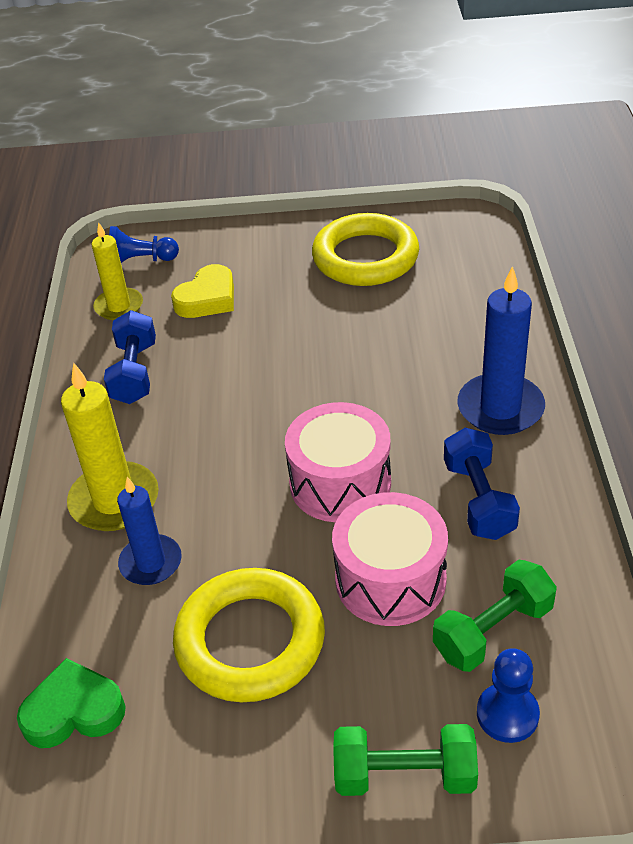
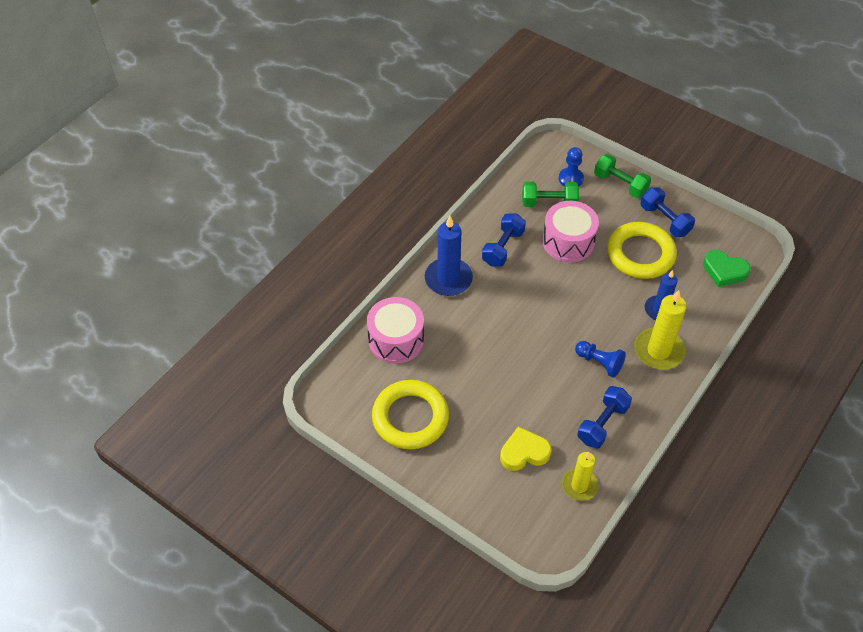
camera: 145 degrees left, 10 degrees up
(141, 261) = (540, 520): blue pawn -> blue pawn (599, 363)
(254, 748) = (665, 220): none -> blue dumbbell
(340, 483) = (551, 292): pink drum -> pink drum (396, 340)

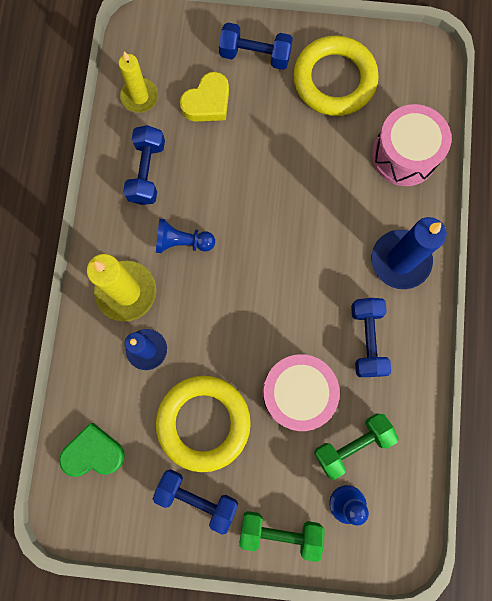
camera: 150 degrees right, 25 degrees up
(462, 470) = (255, 55): none -> blue dumbbell

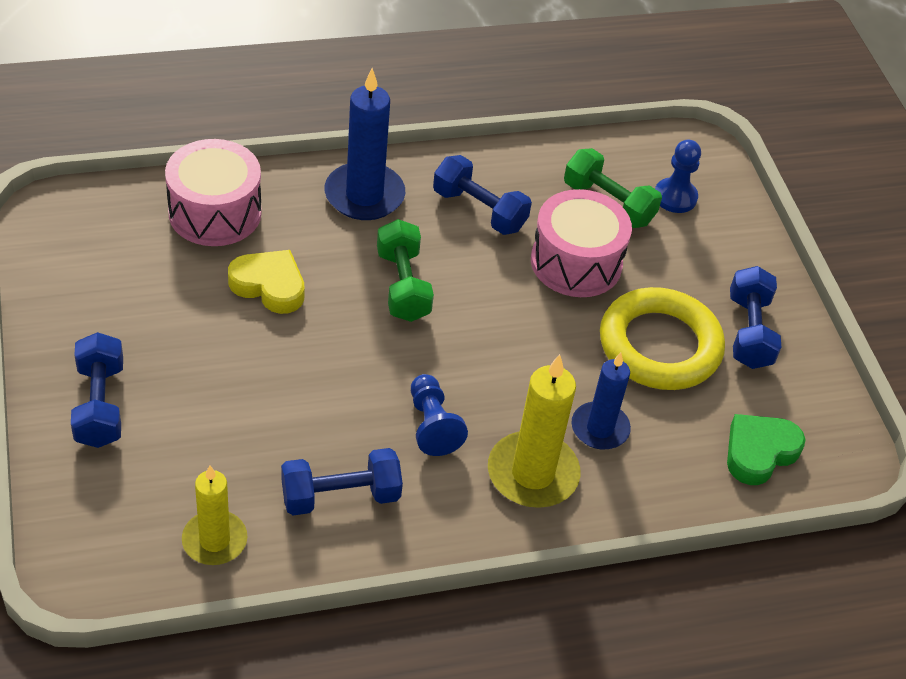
camera: 115 degrees left, 30 degrees down
(93, 452) = (759, 452): green heart -> green heart turned 75 degrees clockwise
(207, 102) = (198, 447): yellow heart -> yellow heart (269, 285)
(280, 532) = (739, 248): green dumbbell -> green dumbbell (403, 286)
(334, 80) = (119, 304): yellow ring -> none
(367, 339) = (479, 210): blue dumbbell -> blue dumbbell turned 60 degrees clockwise

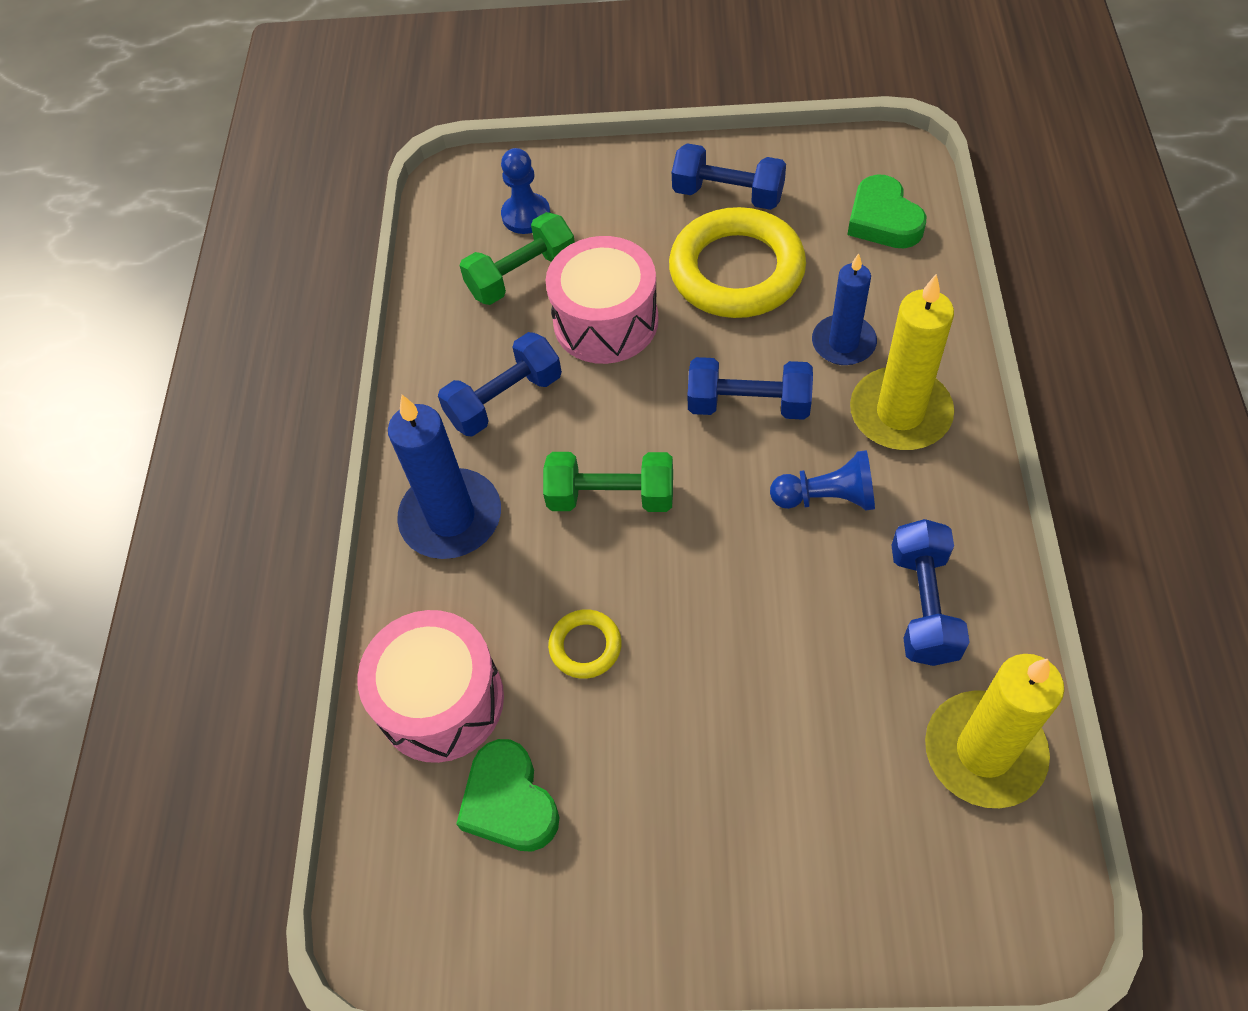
camera: 65 degrees left, 10 degrees up
(100, 405) = (762, 879): blue dumbbell -> blue dumbbell (748, 404)
(144, 259) = (509, 802): none -> green heart
(214, 540) = (984, 751): yellow candle -> yellow candle, size x1.52
(269, 285) = (585, 646): yellow heart -> yellow ring

